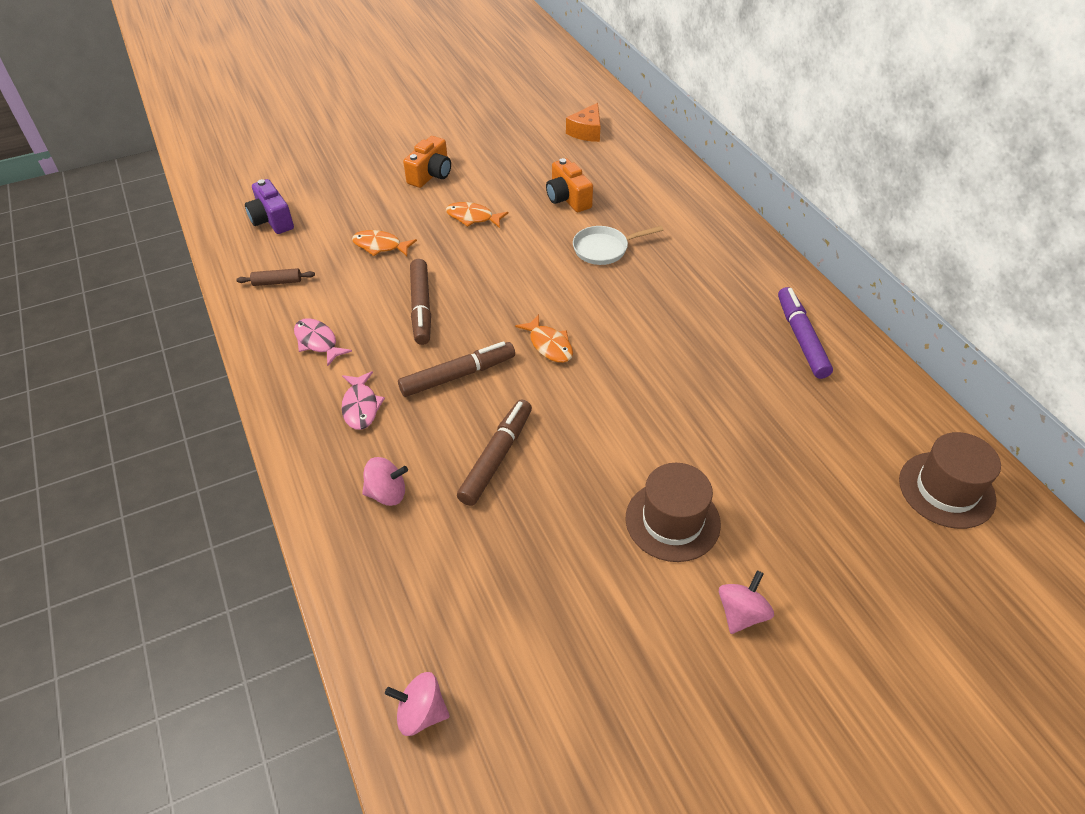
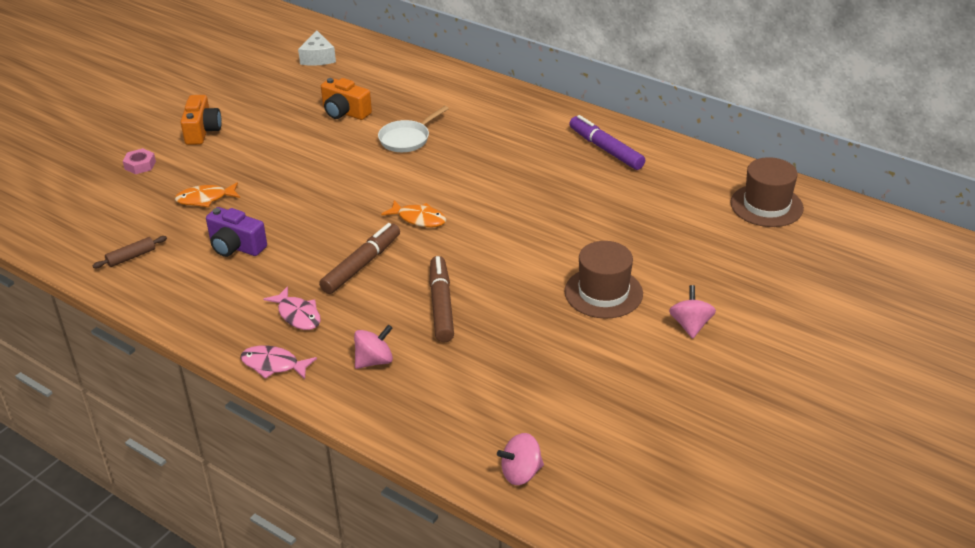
camera: 30 degrees left, 10 degrees down
(272, 220) = (77, 213): purple camera -> purple camera (236, 247)
(318, 342) = (215, 286): pink fish -> pink fish (273, 365)
(356, 191) = (140, 165): none -> pink nut
(421, 307) = (286, 230): brown marker -> none
(472, 217) = (272, 151): orange fish -> none
(587, 132) = (318, 58): orange cheese -> white cheese

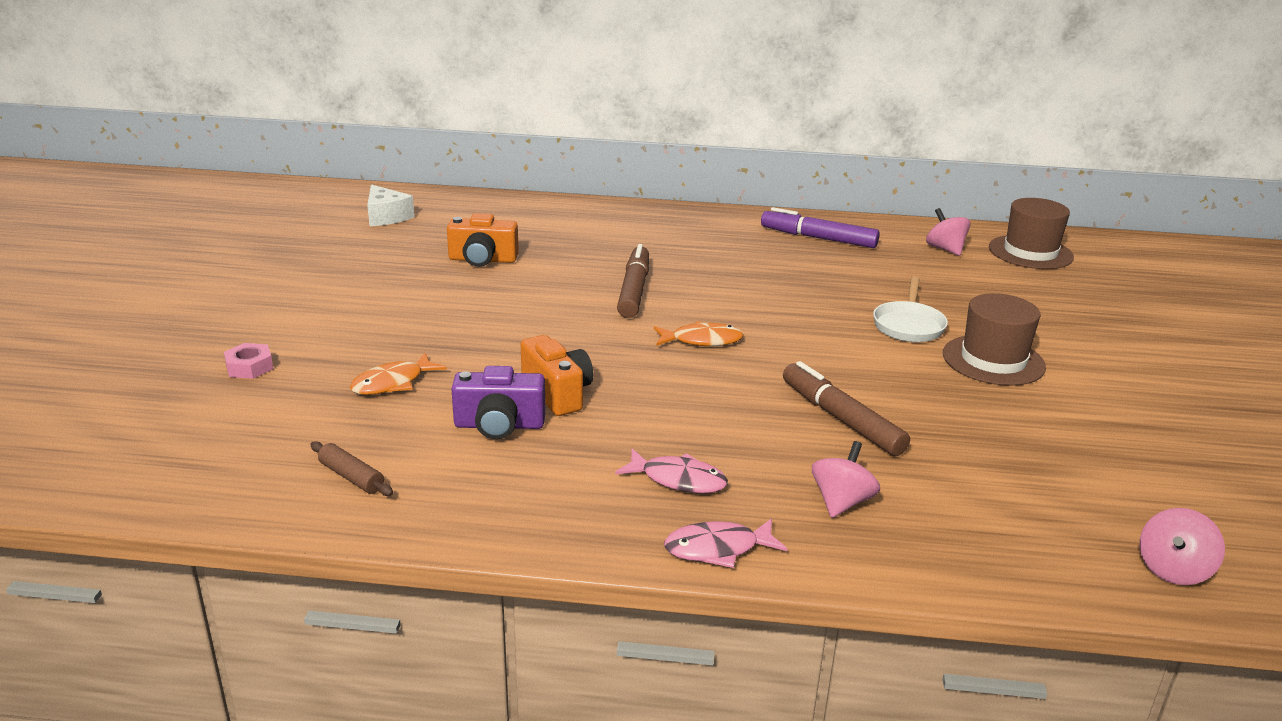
camera: 30 degrees left, 10 degrees down
(131, 257) = (351, 477): brown rolling pin -> brown rolling pin turned 75 degrees counterclockwise
(202, 131) = (307, 313): orange camera -> orange camera (557, 393)
(361, 265) = (692, 403): brown marker -> brown marker (634, 290)
(407, 139) = (590, 270): white pan -> white pan (908, 325)
(690, 325) = (1116, 367): pink spinning top -> pink spinning top (945, 249)

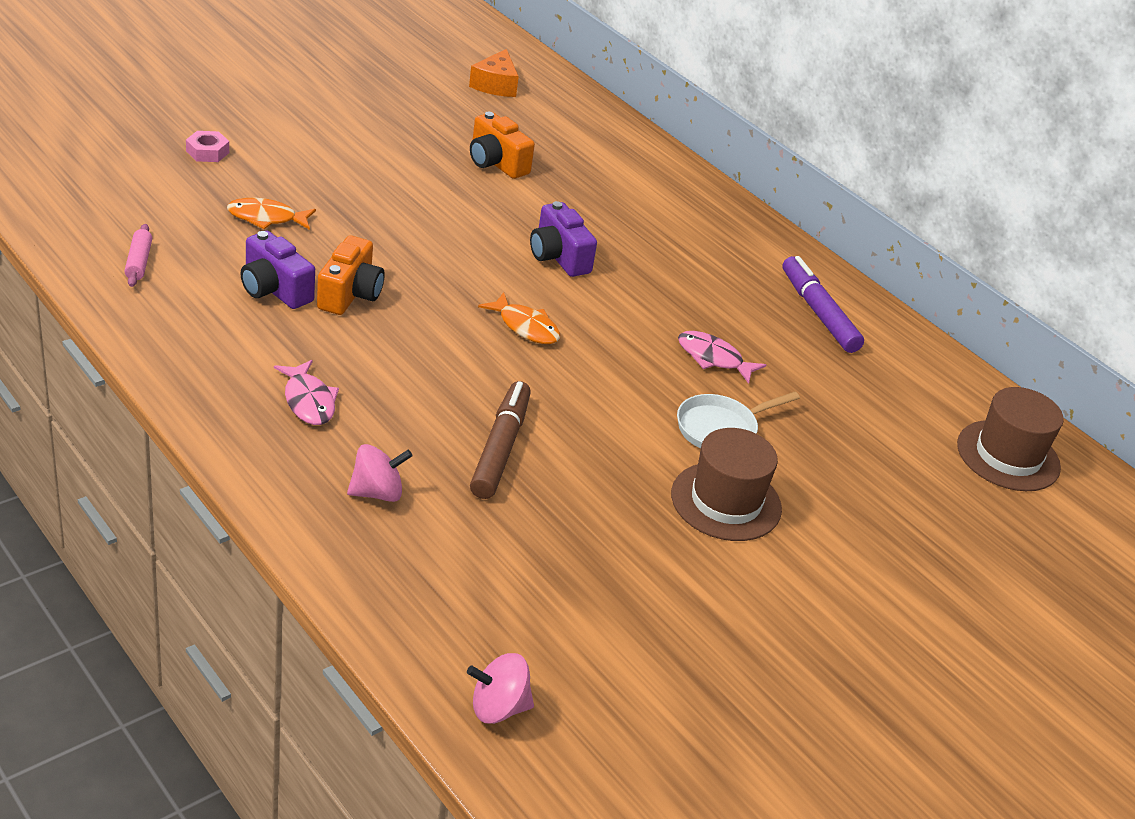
camera: 40 degrees right, 10 degrees up
(351, 477) = (138, 262): brown rolling pin -> pink rolling pin
(386, 216) = (496, 85): white cheese -> orange cheese
(634, 290) = (558, 257): brown marker -> purple camera
(717, 549) = (246, 455): pink fish -> pink fish (713, 358)
(945, 249) = (922, 397): pink spinning top -> none

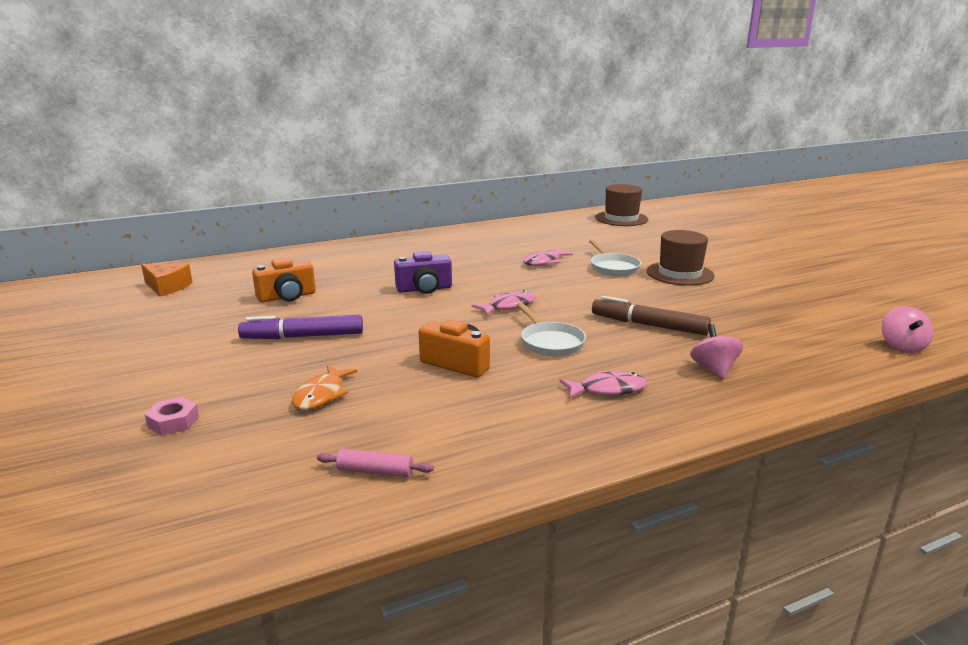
camera: 70 degrees left, 15 degrees down
(274, 289) = (443, 396): purple camera -> none
(423, 361) = (550, 342): none -> white pan
(525, 327) = (508, 306): orange fish -> pink fish
(818, 313) = (499, 235): purple marker -> purple marker (303, 336)

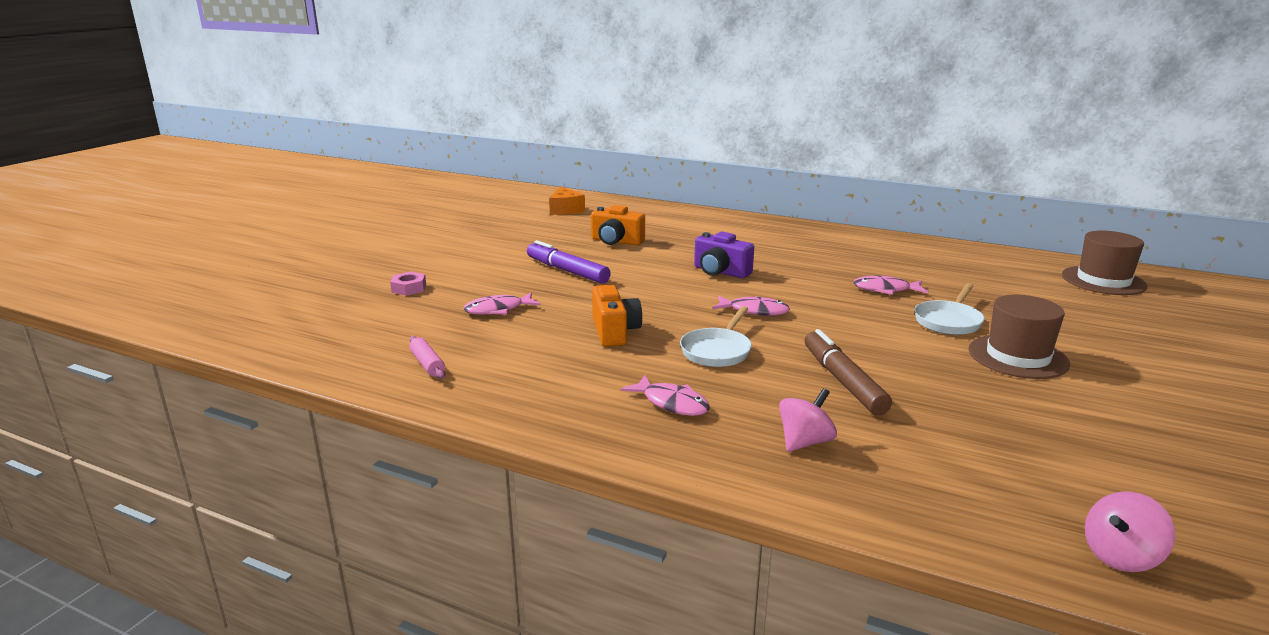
camera: 50 degrees right, 0 degrees up
(321, 395) = (498, 310): orange fish -> pink fish

